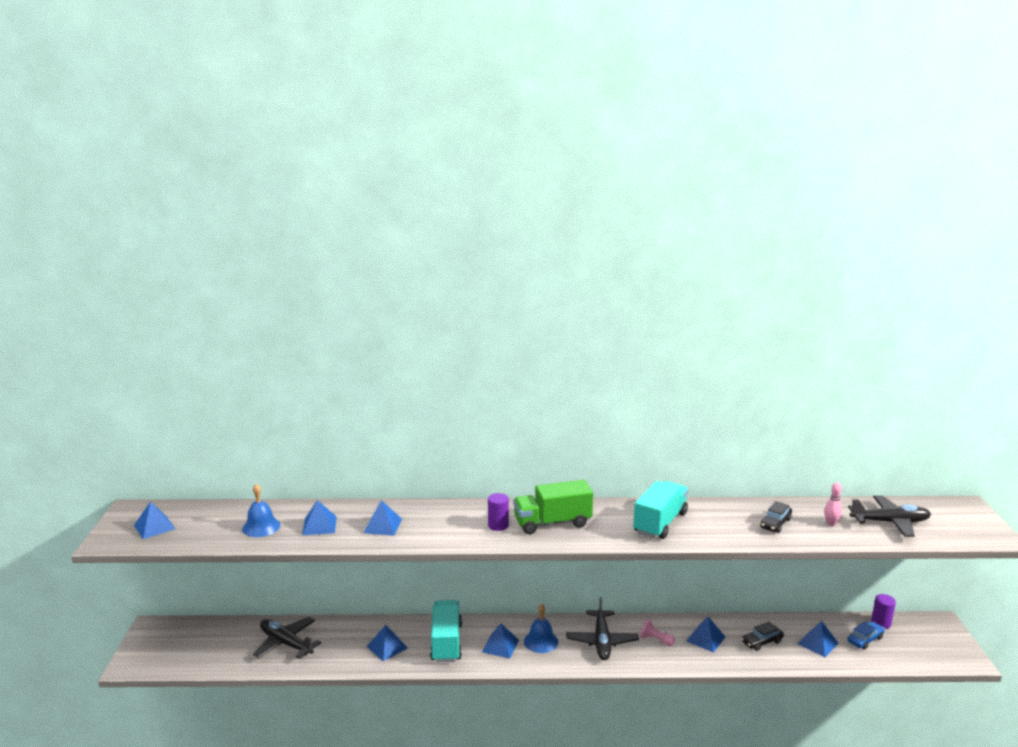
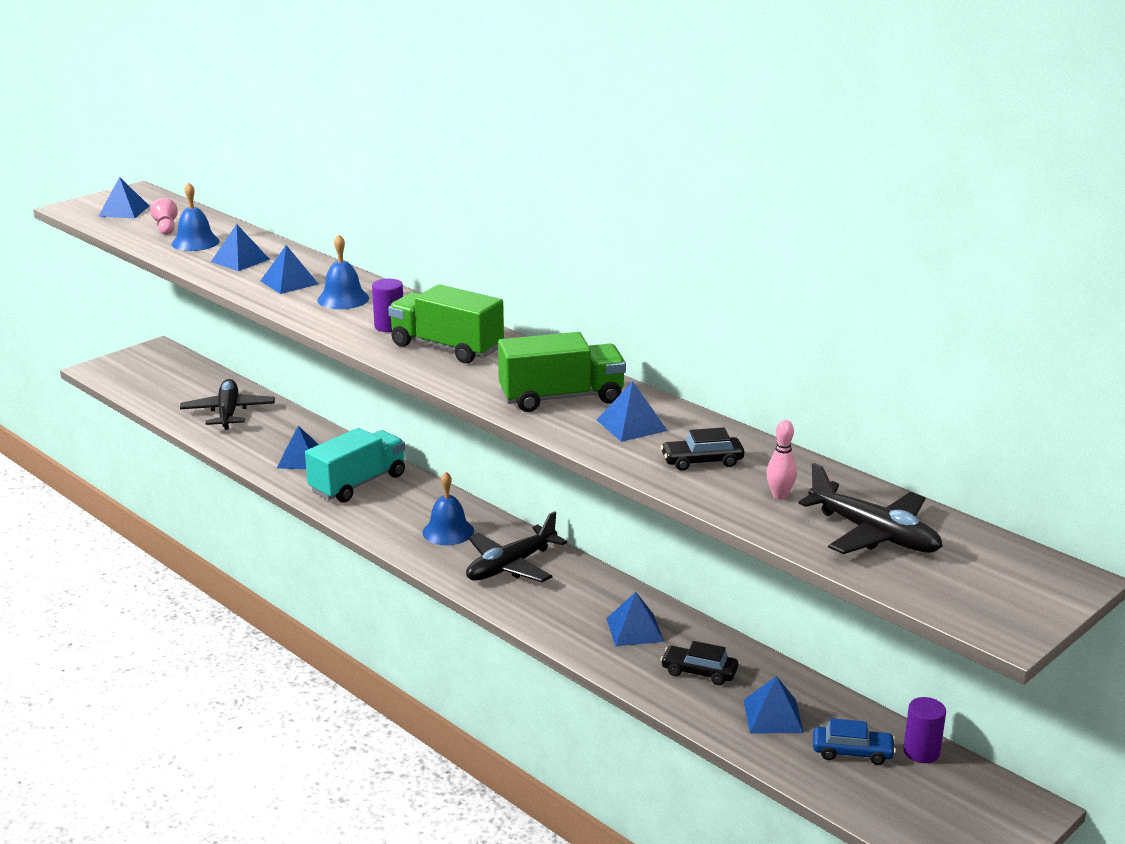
camera: 45 degrees right, 5 degrees up
(437, 521) = (343, 299): none -> blue bell
(500, 645) = (402, 513): blue pyramid -> blue pyramid (631, 425)
(655, 640) = (572, 598): pink pawn -> pink pawn (166, 228)
(660, 523) = (561, 398): turquoise truck -> green truck

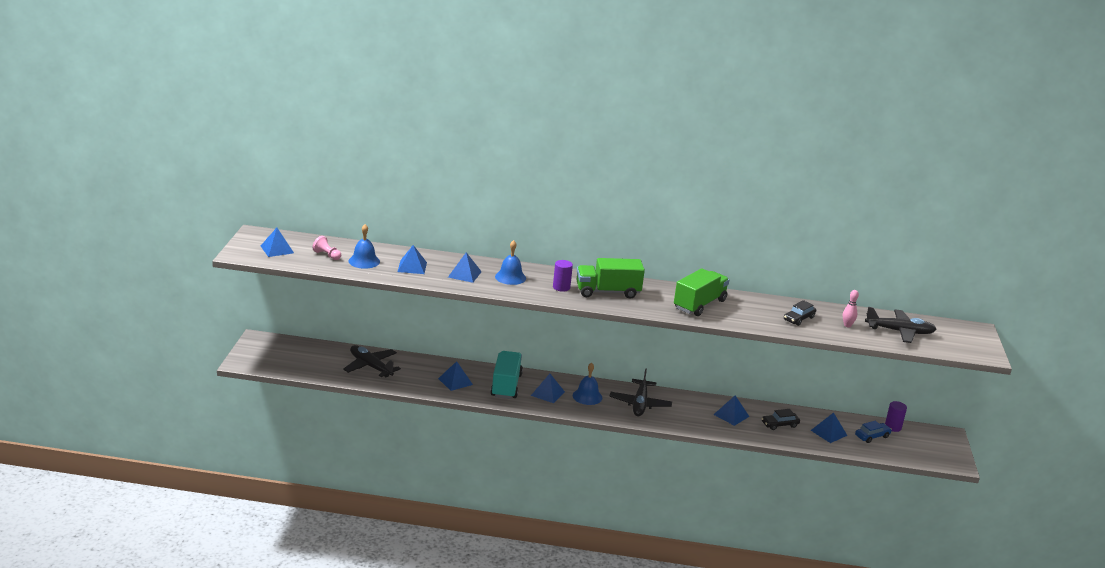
camera: 40 degrees left, 0 degrees up
(631, 425) = (747, 310): blue pyramid -> blue pyramid (547, 393)

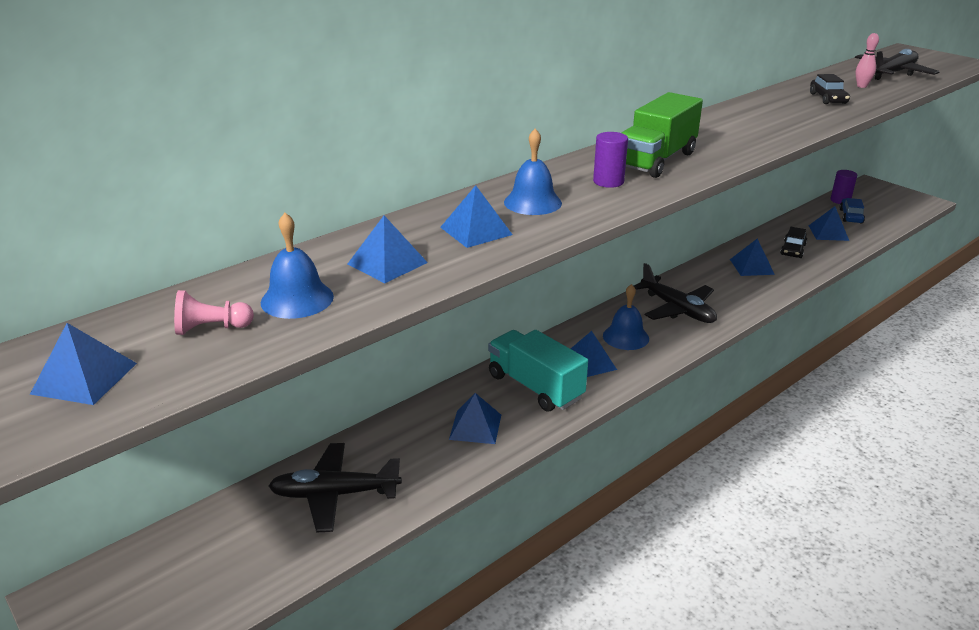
camera: 45 degrees left, 5 degrees up
(699, 304) = (746, 127): green truck -> none

